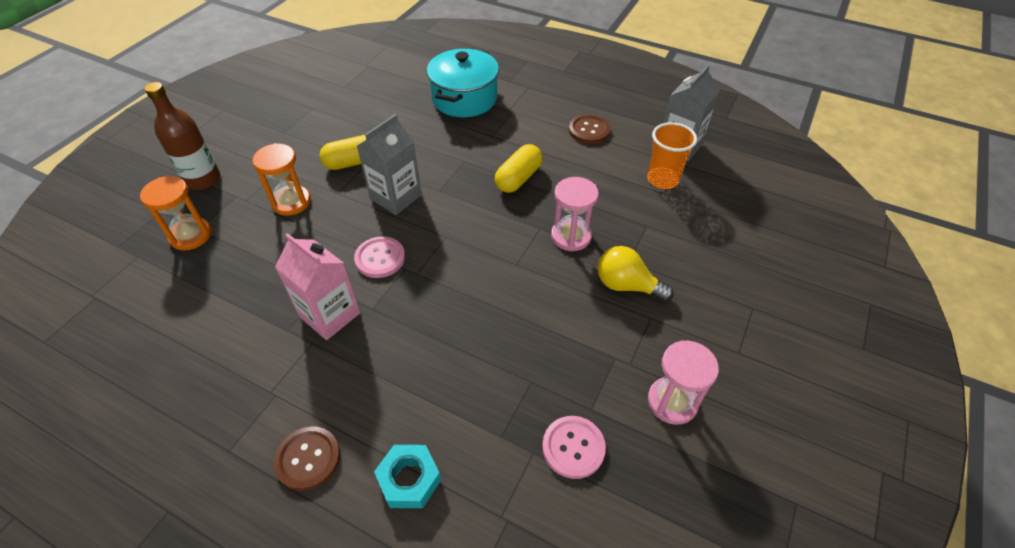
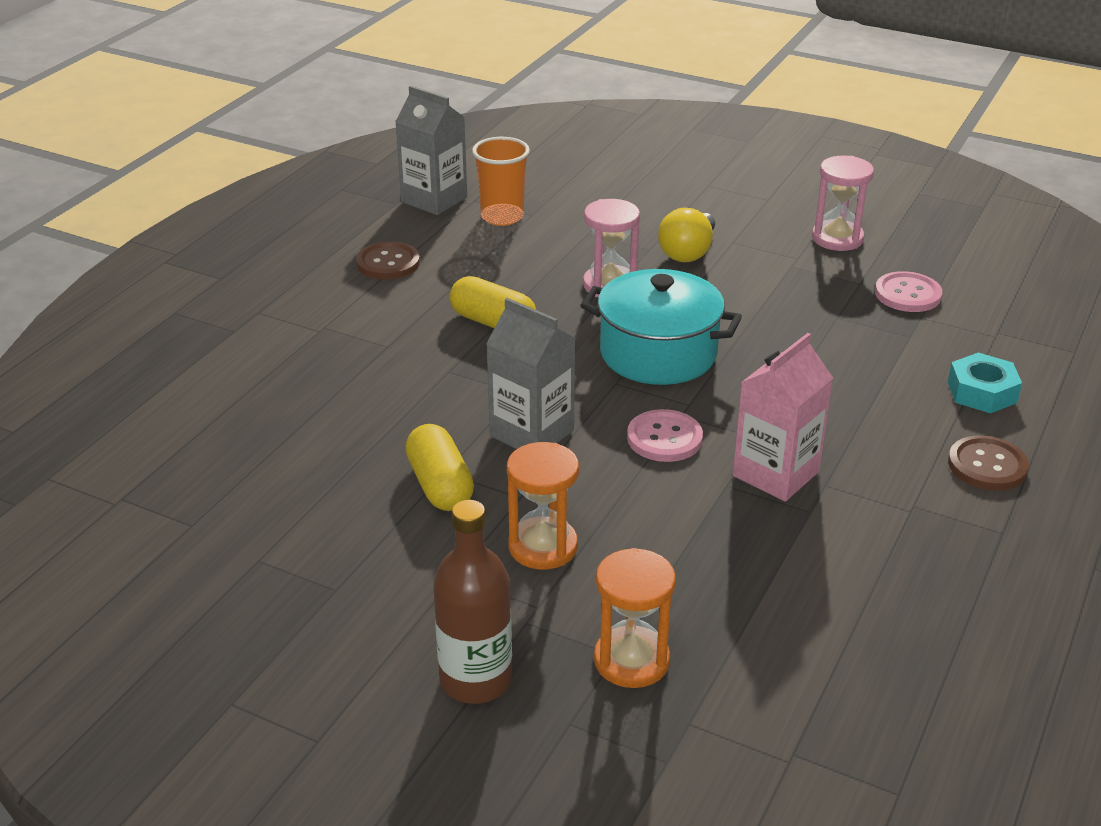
camera: 90 degrees left, 15 degrees down
(464, 99) = (276, 375): turquoise pot -> turquoise pot (658, 353)

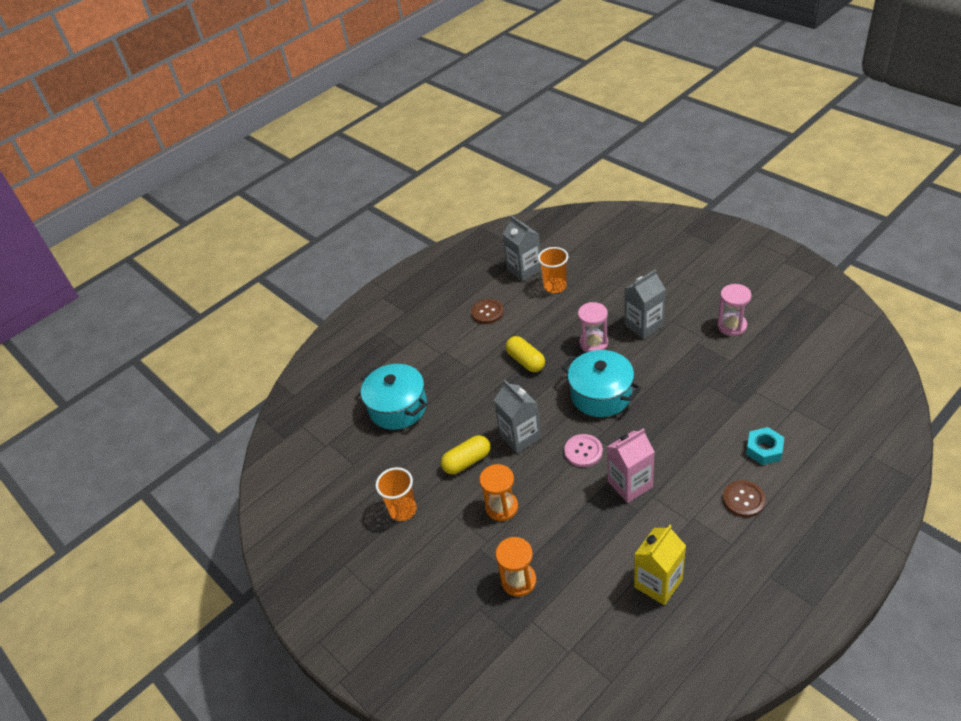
camera: 25 degrees right, 10 degrees up
(258, 421) = (398, 407): none -> turquoise pot
(333, 585) = (403, 510): none -> orange cup
(440, 485) = (467, 461): yellow capsule -> yellow capsule turned 60 degrees clockwise
(476, 680) = (447, 576): brown bottle -> none
(688, 252) = (644, 325): yellow light bulb -> grey carton
(905, 614) = (658, 583): none -> yellow carton
(907, 294) = (754, 373): pink button -> none

